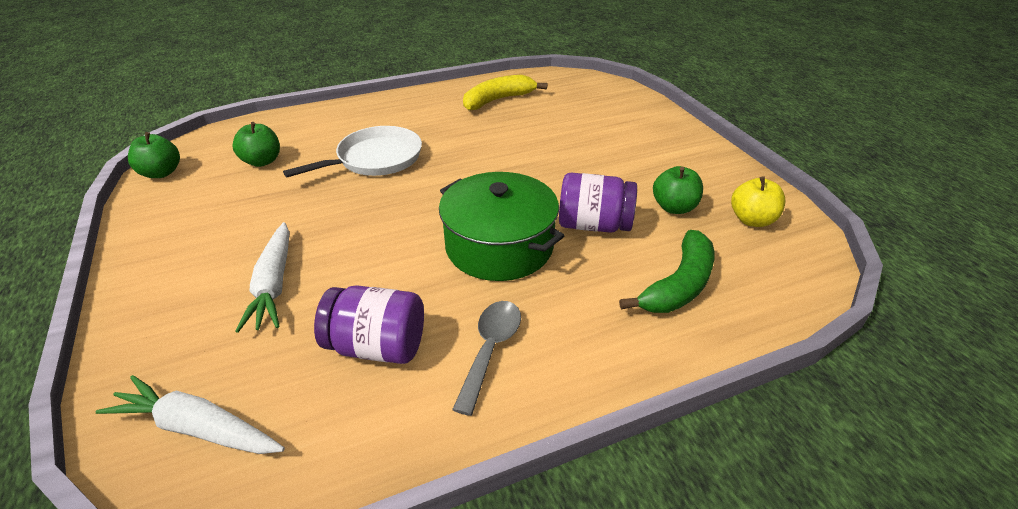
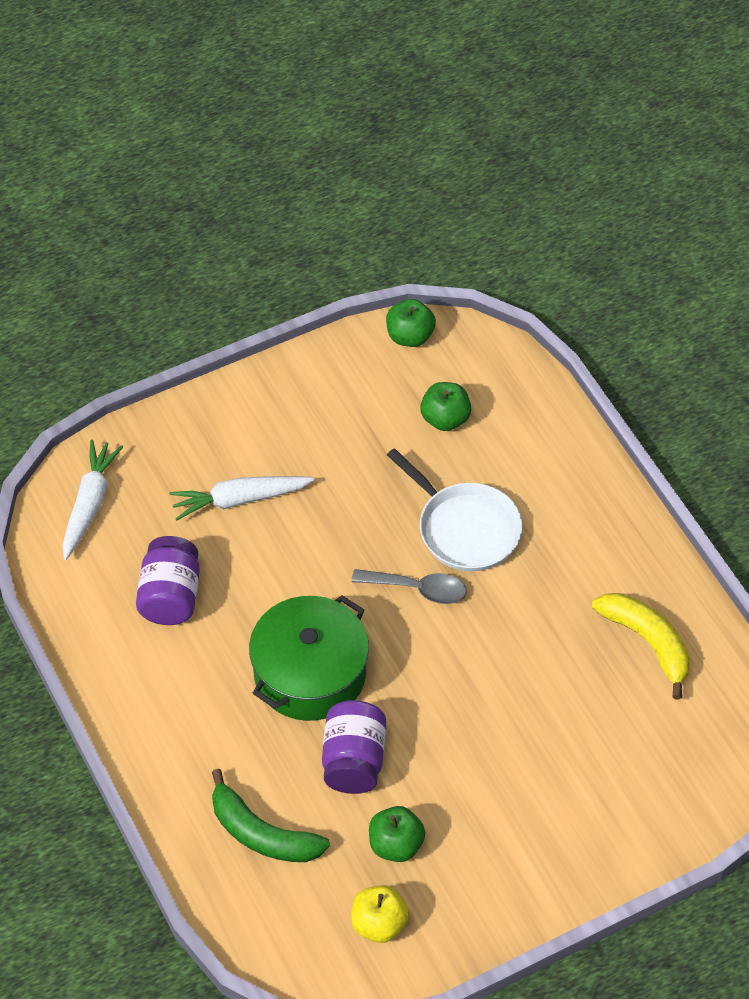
camera: 85 degrees right, 15 degrees up
(490, 350) = (170, 679): grey spoon -> grey spoon (417, 589)

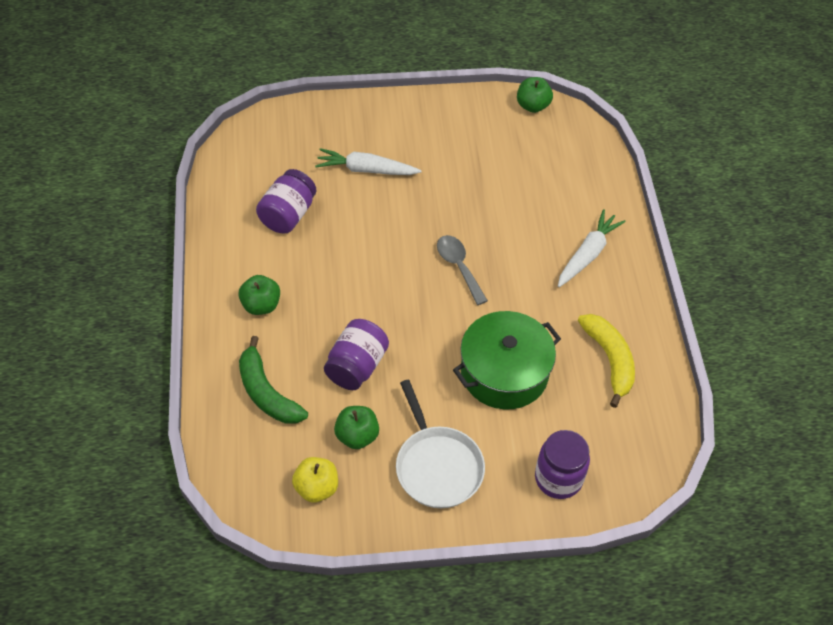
camera: 20 degrees right, 0 degrees up
(89, 504) = (266, 141): white carrot -> white carrot (587, 254)
(310, 673) = (356, 297): green pot -> green pot (504, 372)
(417, 589) = (459, 267): grey spoon -> grey spoon turned 150 degrees counterclockwise
(445, 419) = (532, 164): green apple -> green apple (261, 305)
(465, 529) = (512, 239): white pan -> white pan (437, 466)
(650, 807) = (558, 478): none -> purple jar

